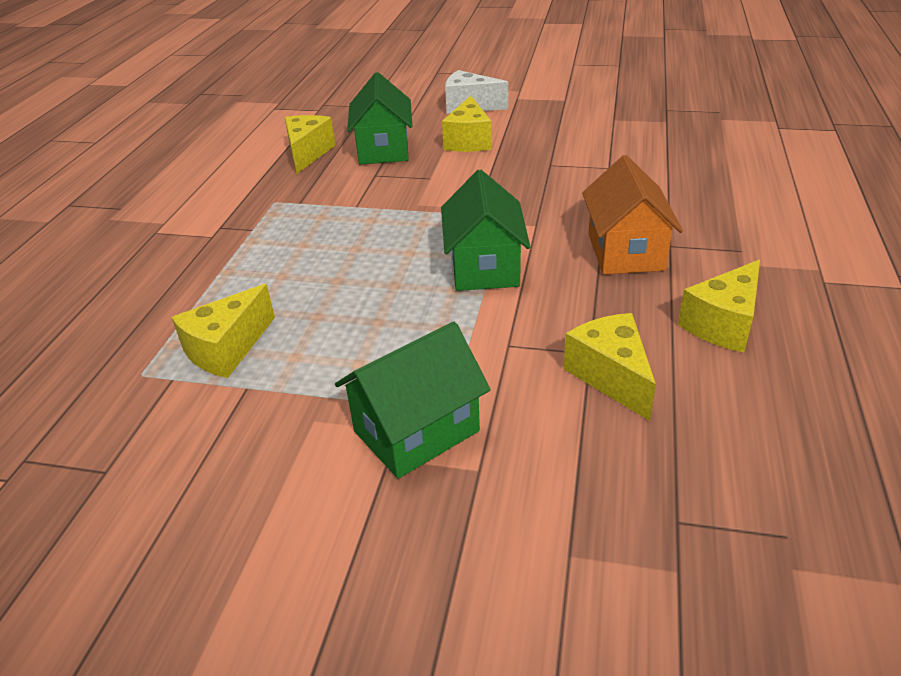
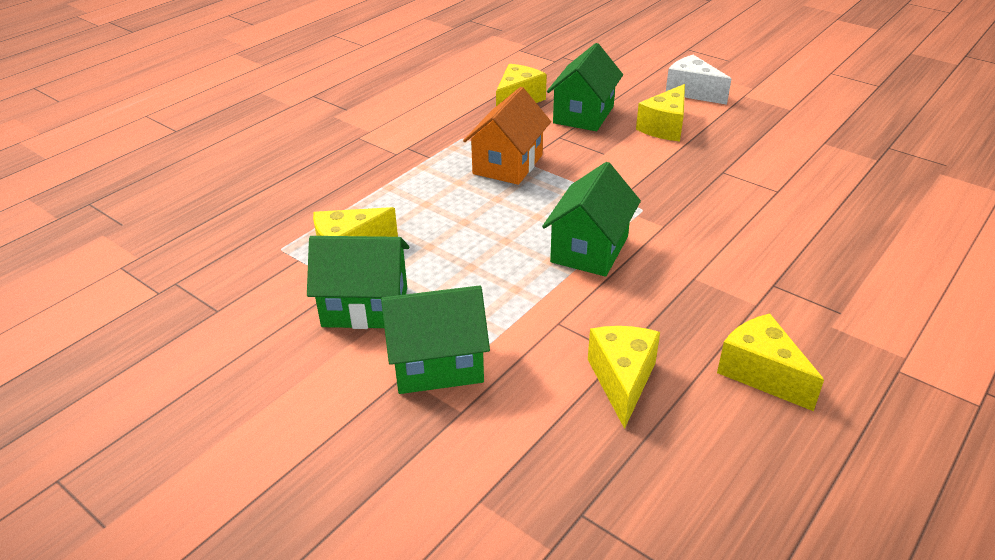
camera: 25 degrees right, 0 degrees up
(290, 401) = (365, 307): none -> green house
(625, 252) = (725, 277): orange house -> orange house (507, 164)
(723, 324) = (761, 373): yellow cheese -> yellow cheese turned 75 degrees clockwise

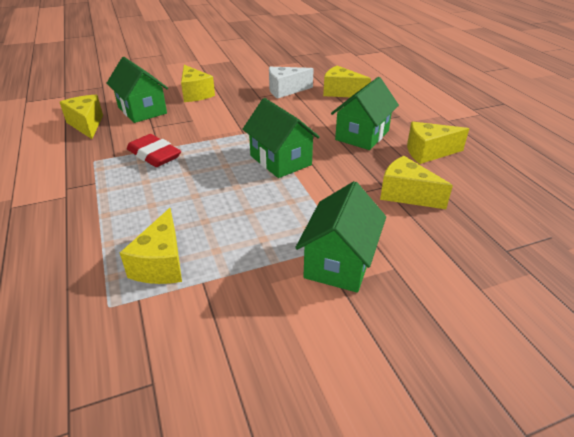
camera: 60 degrees left, 0 degrees up
(365, 307) = (243, 278): green house -> green house (362, 135)
(507, 164) = (154, 155): orange house -> red eraser
(692, 92) = (174, 74): white cheese -> white cheese (285, 90)
(835, 232) = (341, 92): none -> yellow cheese

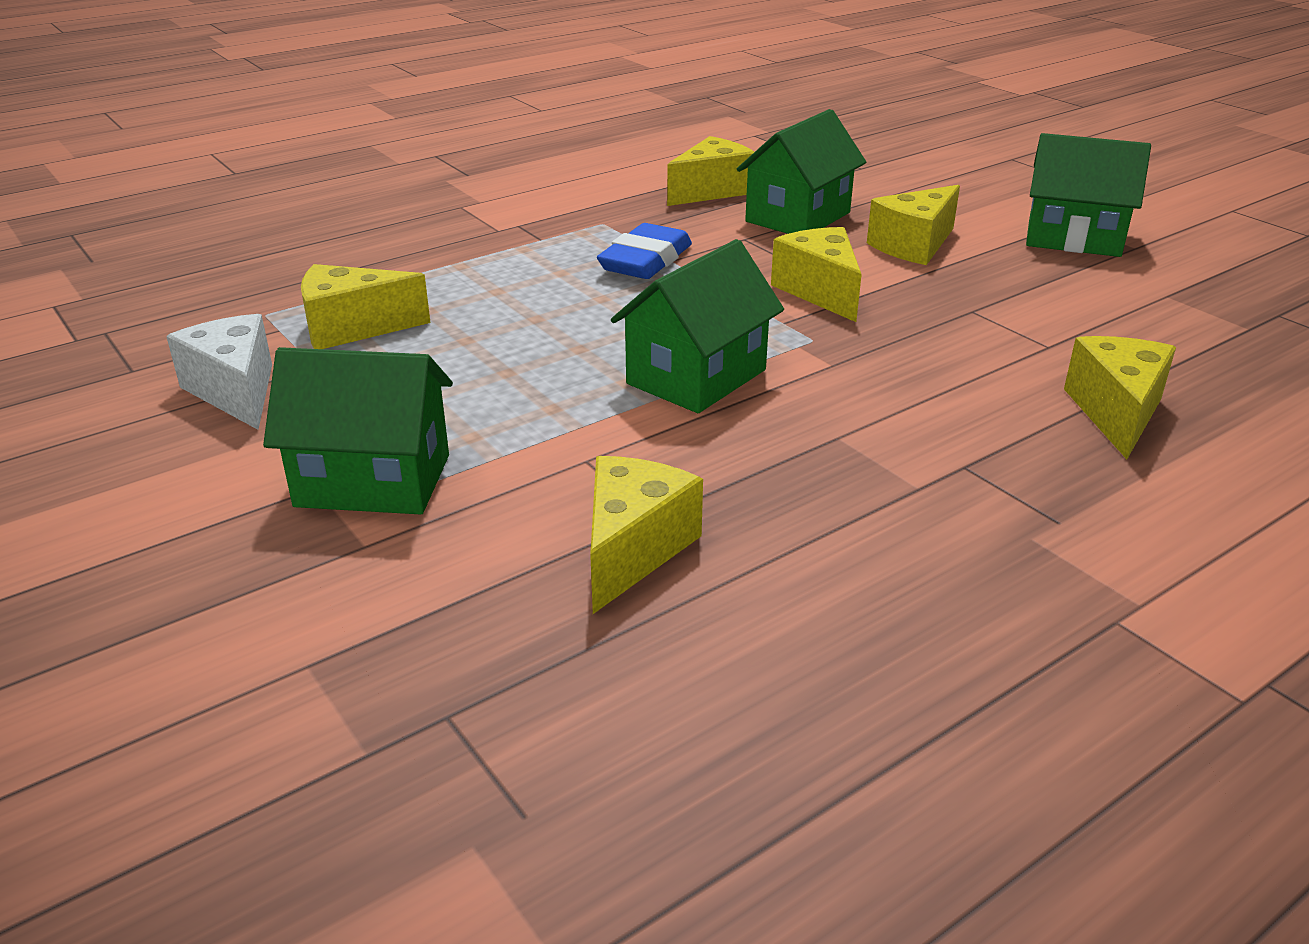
camera: 75 degrees right, 5 degrees down
(154, 155) = (645, 260): red eraser -> blue eraser
(285, 90) = (1040, 336): white cheese -> white cheese (235, 391)
(362, 135) = (885, 466): green house -> green house (1073, 238)
(428, 152) = (867, 581): yellow cheese -> yellow cheese (820, 291)

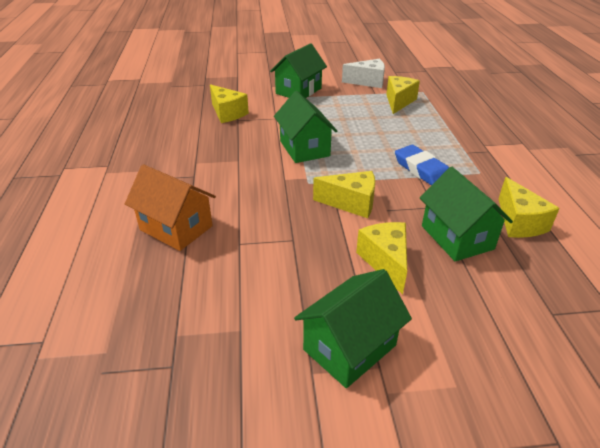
camera: 120 degrees right, 5 degrees up
(1116, 412) = (176, 228): yellow cheese -> orange house

